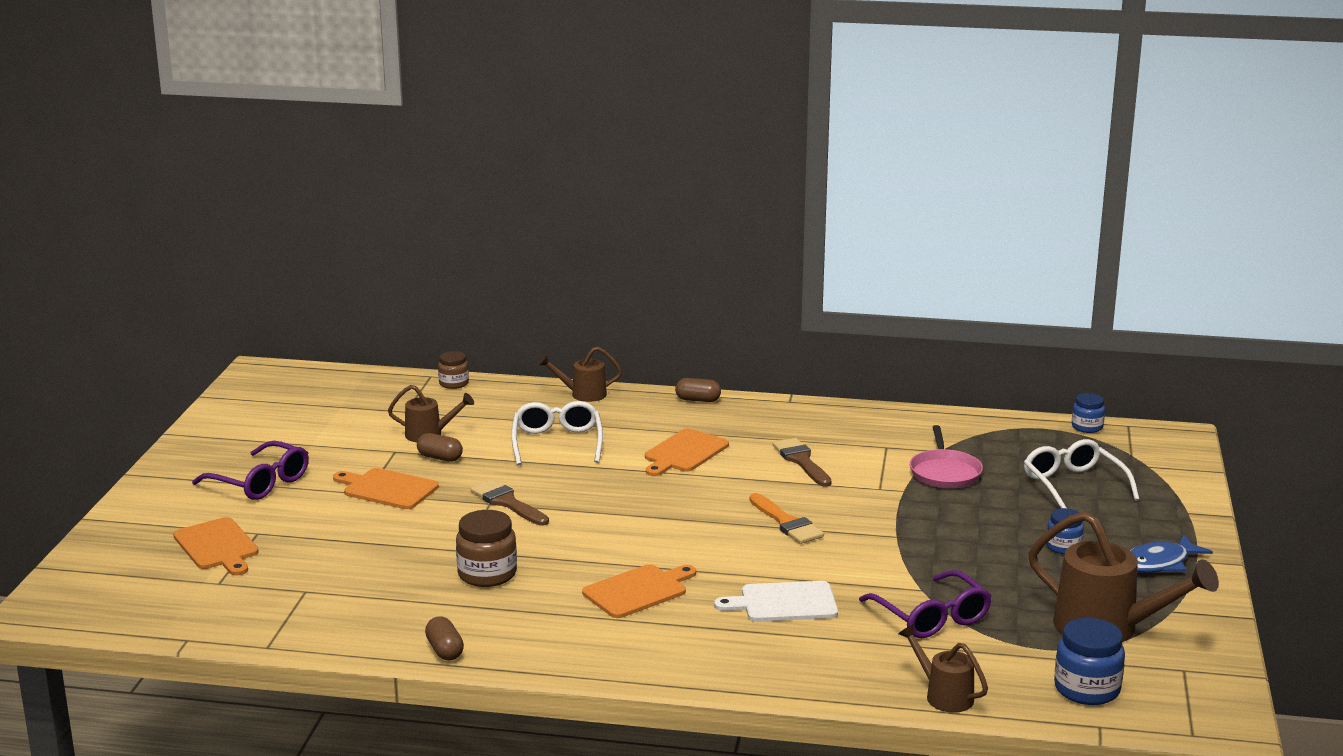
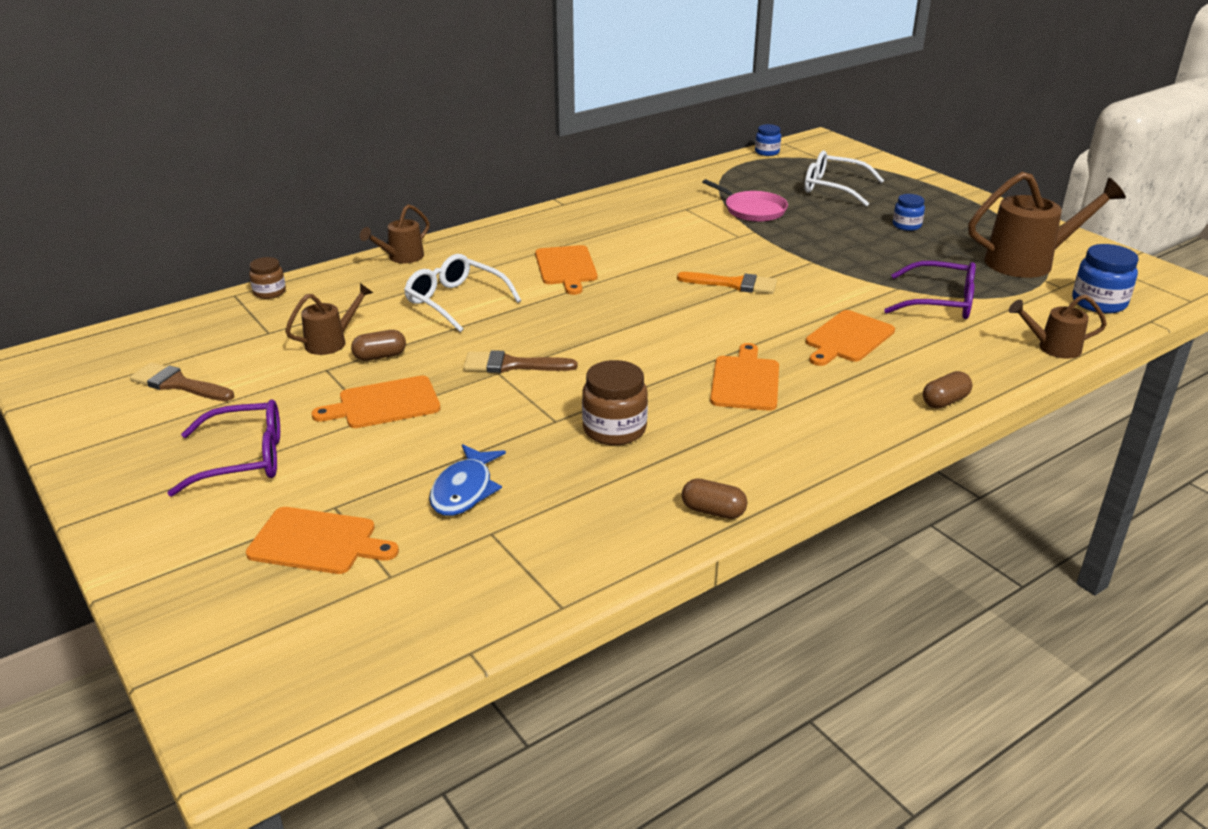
camera: 45 degrees left, 10 degrees up
(698, 400) = (498, 227): brown capsule -> brown capsule (945, 401)
(784, 603) = (848, 338): white cutting board -> orange cutting board
(801, 461) = (655, 239): brown brush -> brown brush (178, 384)
(1159, 563) = (967, 213): blue fish -> blue fish (464, 490)

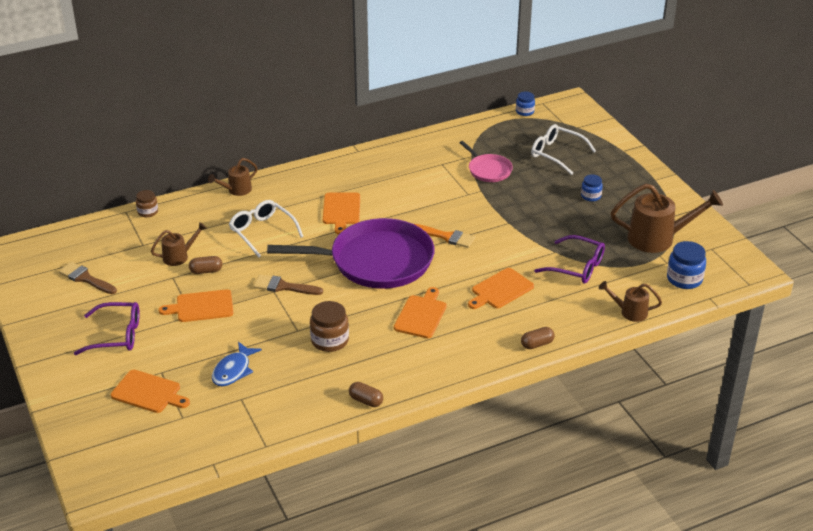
camera: 10 degrees right, 5 degrees up
(643, 321) = (376, 261): none -> purple pan

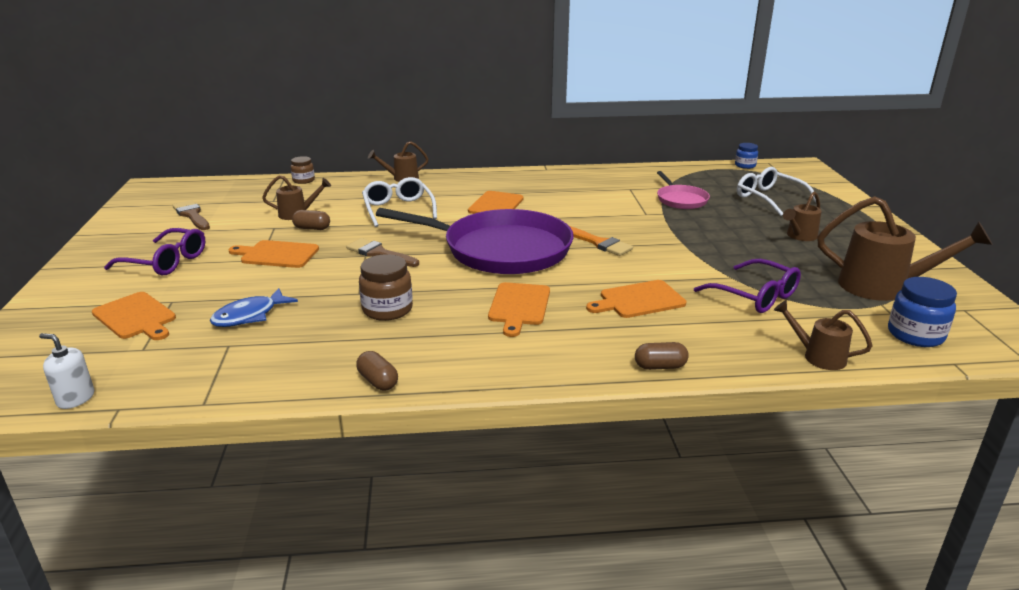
camera: 20 degrees right, 10 degrees down
(176, 465) = (76, 398): none -> white soap dispenser
(421, 315) = (519, 306): orange cutting board -> orange cutting board turned 150 degrees clockwise
(591, 196) = (799, 236): blue jar -> brown watering can

